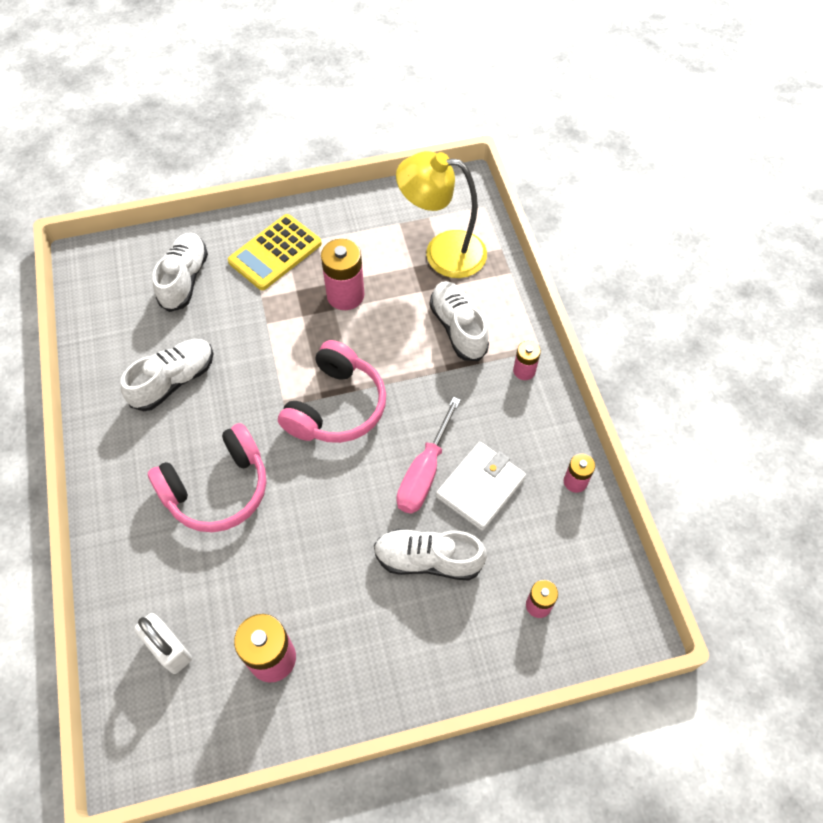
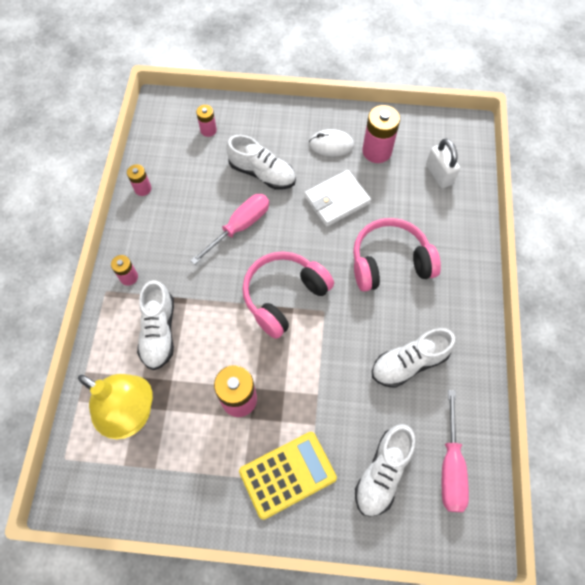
camera: 160 degrees left, 5 degrees up
(117, 302) = (450, 467): none -> pink screwdriver
(345, 645) = (331, 145): none -> white mouse
(480, 487) = (207, 205): white wallet -> white wallet (337, 200)

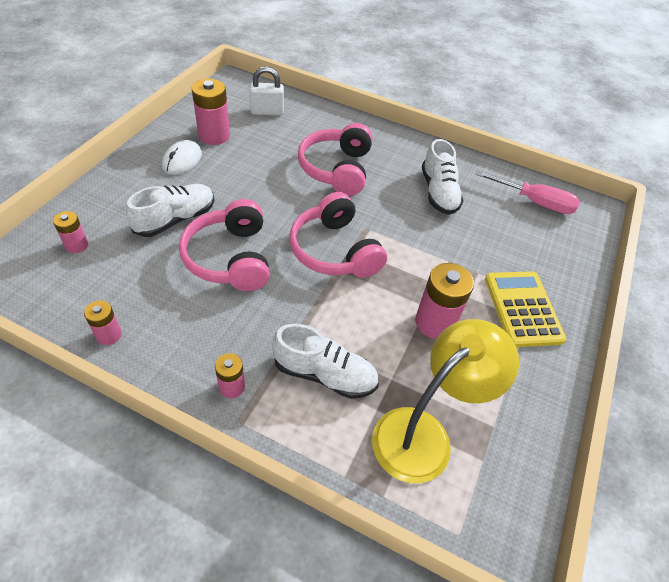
camera: 75 degrees left, 15 degrees down
(240, 226) = (230, 258): pink screwdriver -> pink headphones
(337, 200) = (249, 178): white wallet -> none
(382, 473) = (533, 243): white shoe -> none

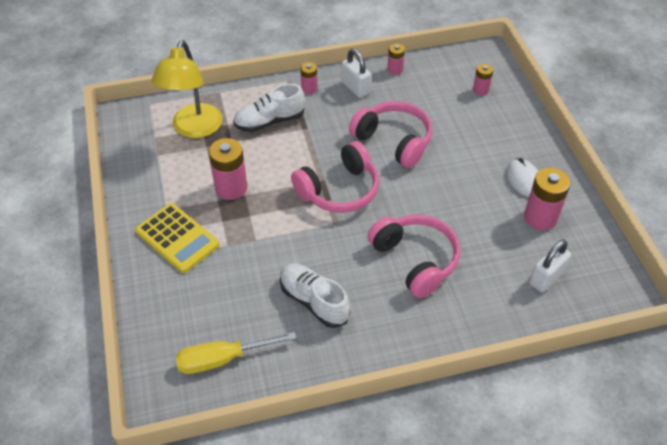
camera: 145 degrees right, 0 degrees up
(176, 219) = (458, 139): white shoe -> none
(182, 345) = (355, 88): none -> white padlock
(334, 250) = (339, 190): pink headphones -> pink headphones turned 120 degrees clockwise
(535, 202) = (221, 359): pink screwdriver -> yellow screwdriver

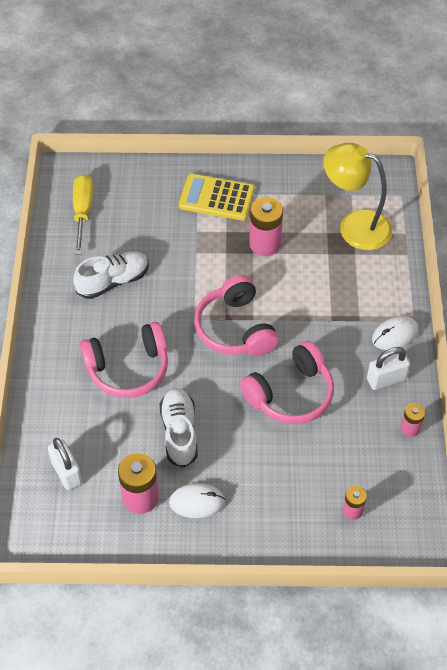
camera: 105 degrees right, 5 degrees up
(177, 238) = (216, 198): yellow calculator -> yellow calculator turned 45 degrees clockwise
(269, 121) = (350, 289): white shoe -> white shoe (179, 432)
(309, 88) = (394, 334): pink battery -> white mouse

